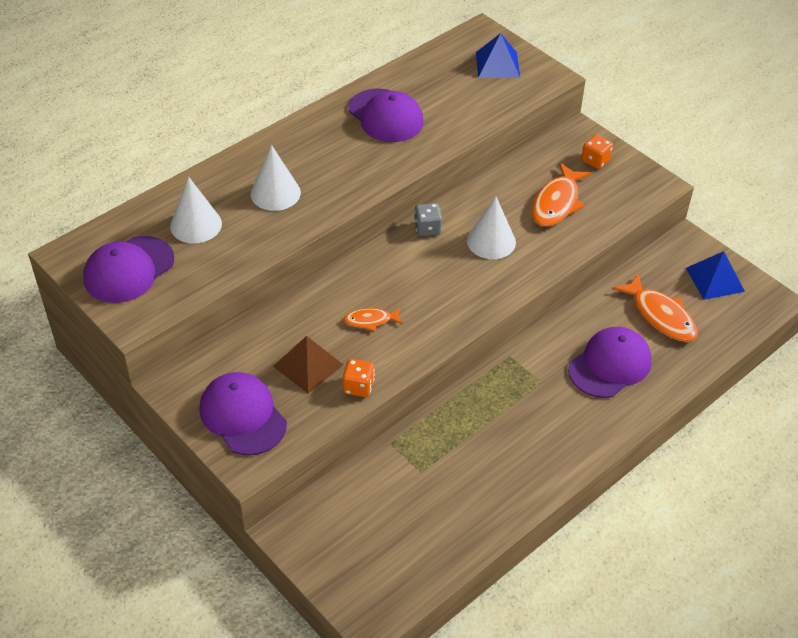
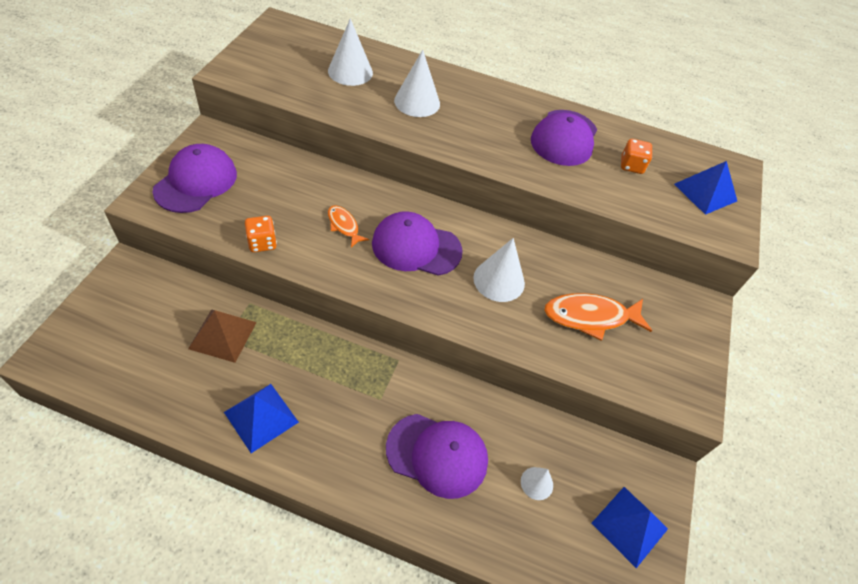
camera: 55 degrees right, 5 degrees up
(129, 270) = (280, 54): purple cap -> purple cap (416, 247)
(308, 365) = (270, 202): brown pyramid -> brown pyramid (222, 335)
(427, 228) = (480, 229): grey dice -> none
(519, 469) = (261, 417): none -> blue pyramid
(595, 161) = (676, 331): orange dice -> orange dice (631, 166)
(660, 315) = (536, 483): orange fish -> white cone

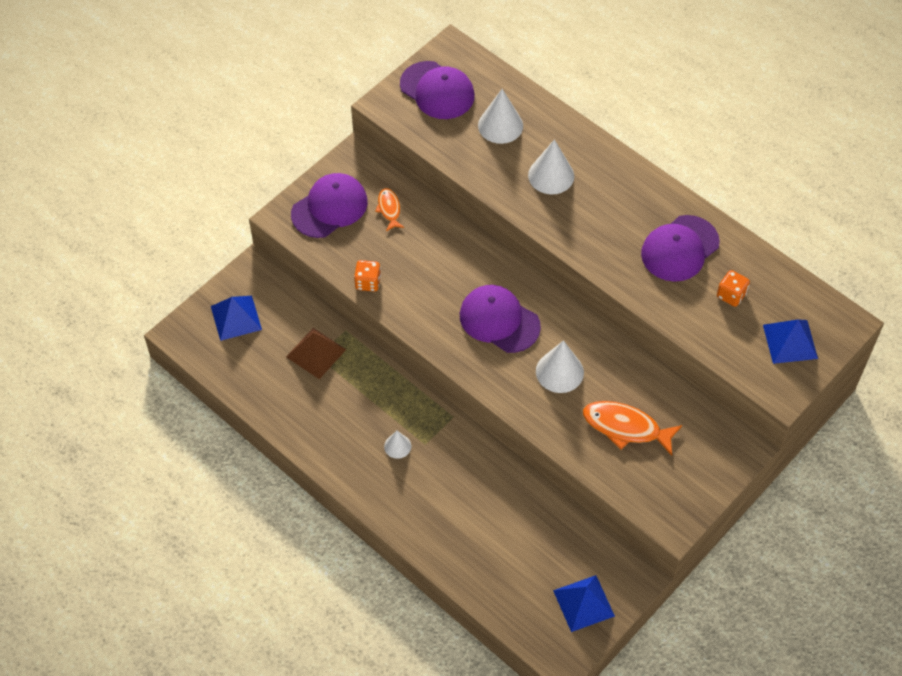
camera: 30 degrees right, 5 degrees up
(261, 417) = (326, 429): blue pyramid -> blue pyramid (236, 317)
(344, 226) = (443, 283): orange fish -> orange fish (389, 209)
(437, 455) = (453, 501): purple cap -> purple cap (437, 90)
(536, 483) = (523, 548): white cone -> white cone (397, 446)

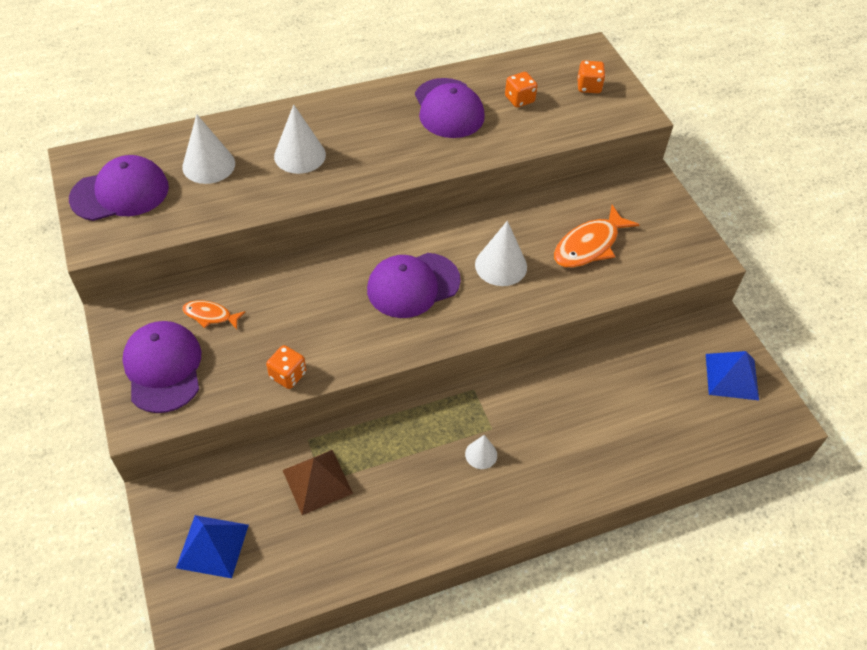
camera: 65 degrees left, 5 degrees down
(790, 341) = (589, 87): blue pyramid -> orange dice

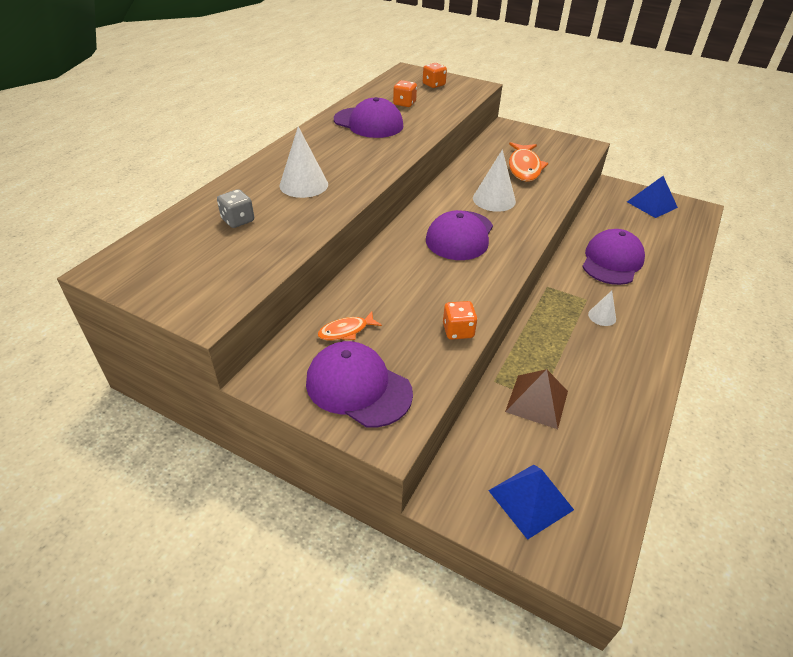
camera: 40 degrees left, 10 degrees down
(120, 193) = (181, 272): purple cap -> purple cap (612, 261)
(208, 165) = (238, 220): white cone -> grey dice

